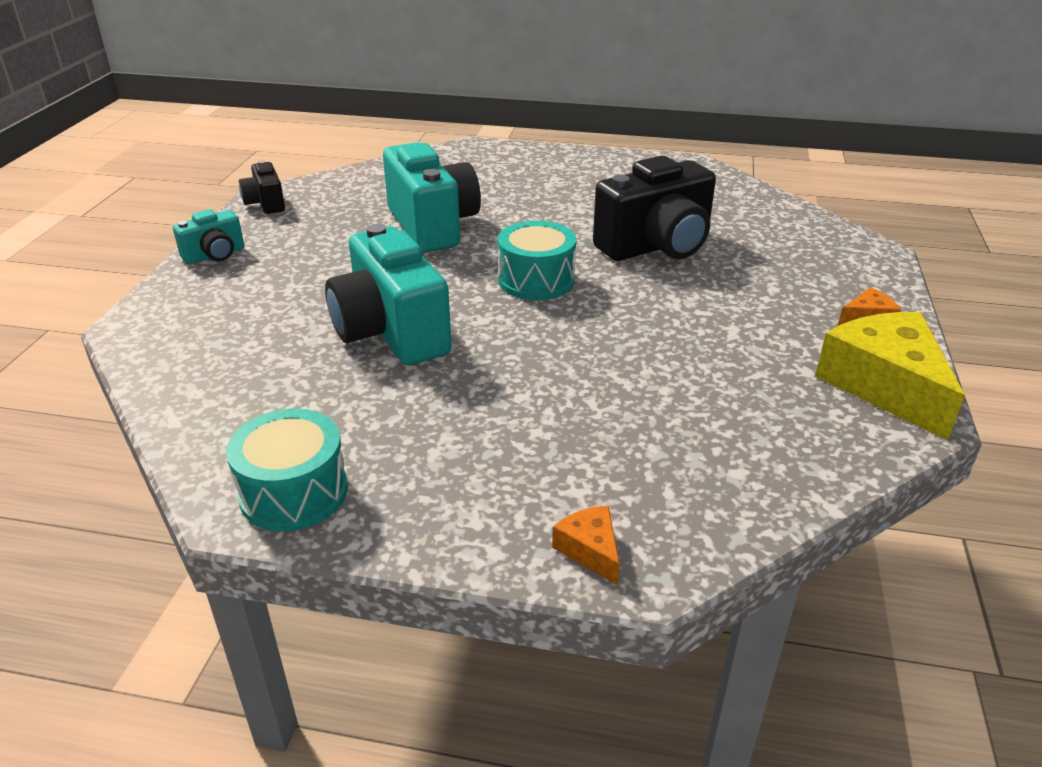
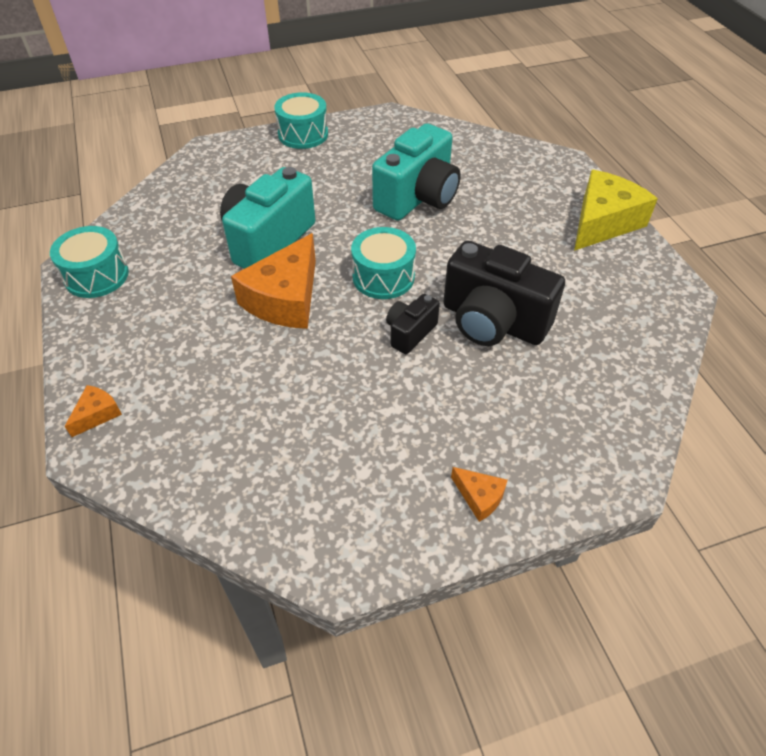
camera: 60 degrees right, 15 degrees up
(215, 255) = (303, 134): turquoise camera -> turquoise drum
(265, 203) = (382, 119): black camera -> black camera (410, 333)
(509, 348) = (285, 298): none -> orange cheese
(885, 386) = (374, 532): yellow cheese -> yellow cheese (603, 222)

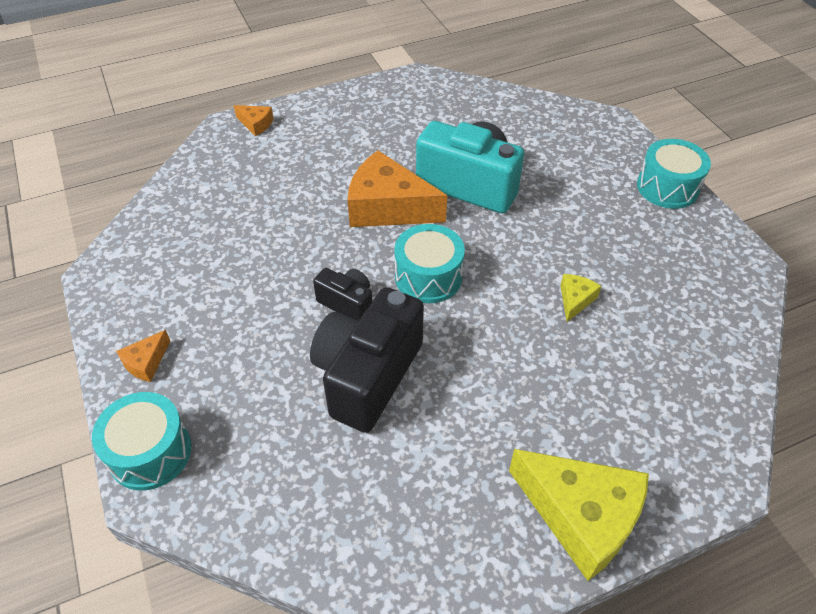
camera: 85 degrees right, 0 degrees up
(96, 276) = (404, 92): turquoise drum -> turquoise drum (150, 452)
(418, 198) = (575, 300): turquoise camera -> yellow cheese

